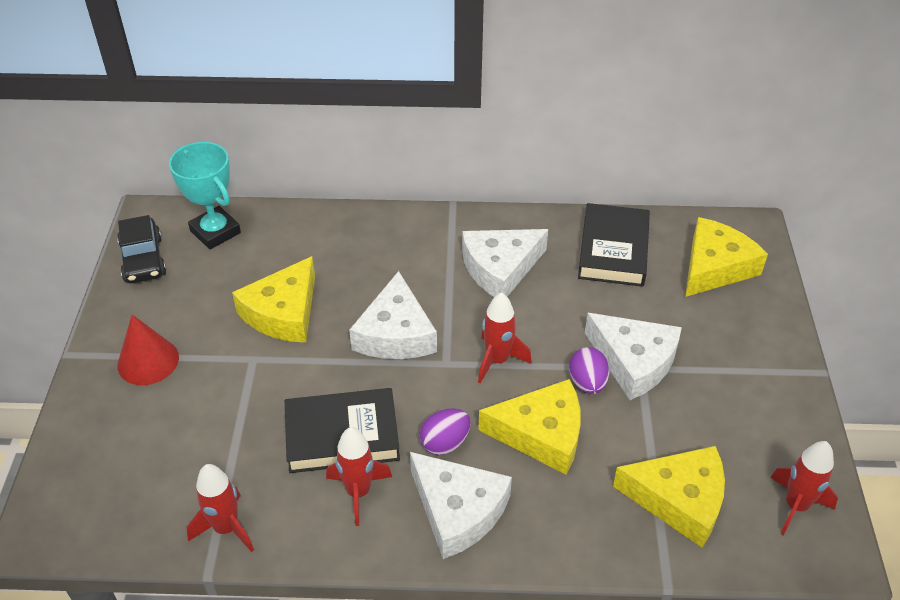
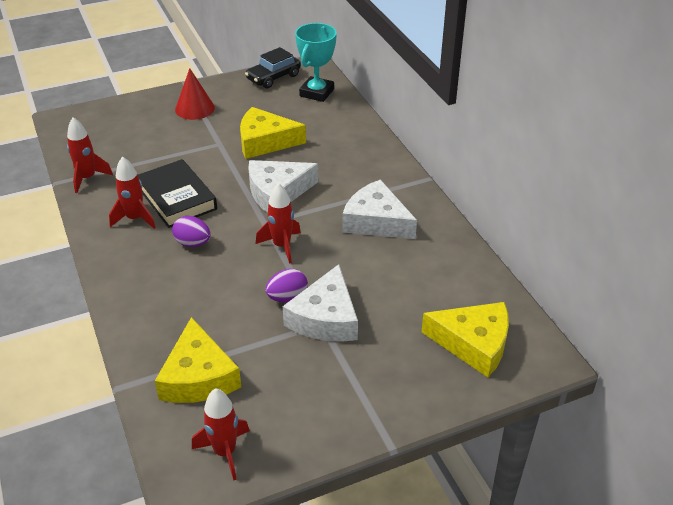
camera: 65 degrees right, 5 degrees down
(458, 511) = (139, 265): white cheese -> none
(541, 434) = (224, 286): yellow cheese -> none
(613, 250) = (444, 276): black book -> none

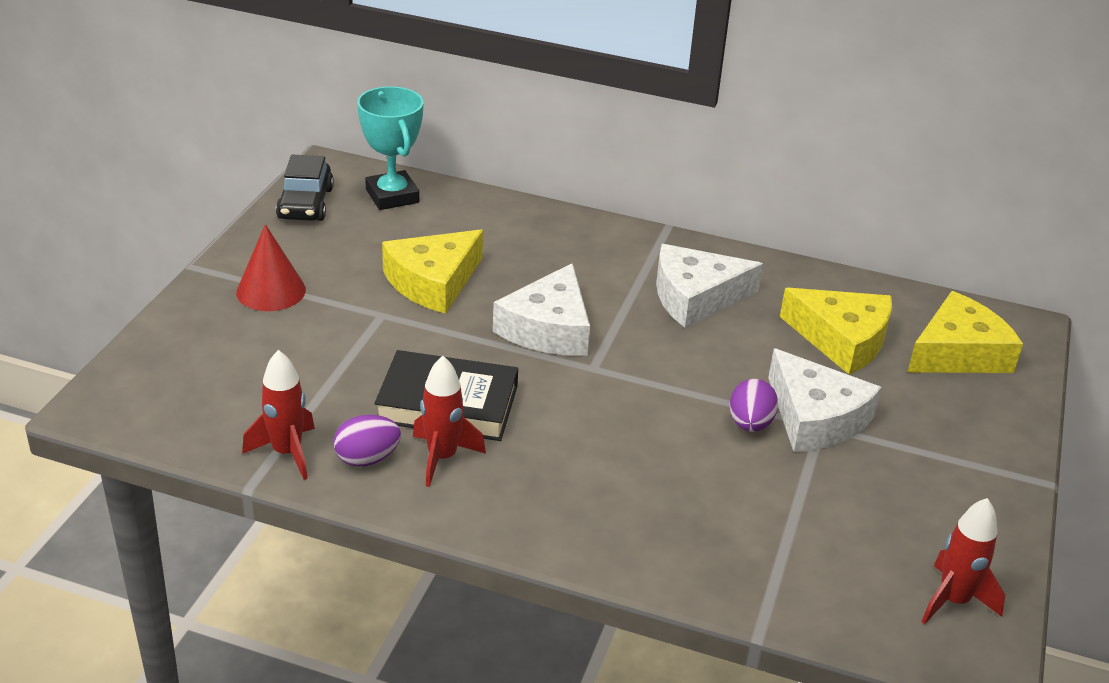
camera: 50 degrees left, 5 degrees down
(193, 243) = (559, 438): purple egg -> purple egg (367, 459)
(198, 376) = (810, 558): yellow cheese -> yellow cheese (842, 339)
(282, 246) = (653, 379): red rocket -> none

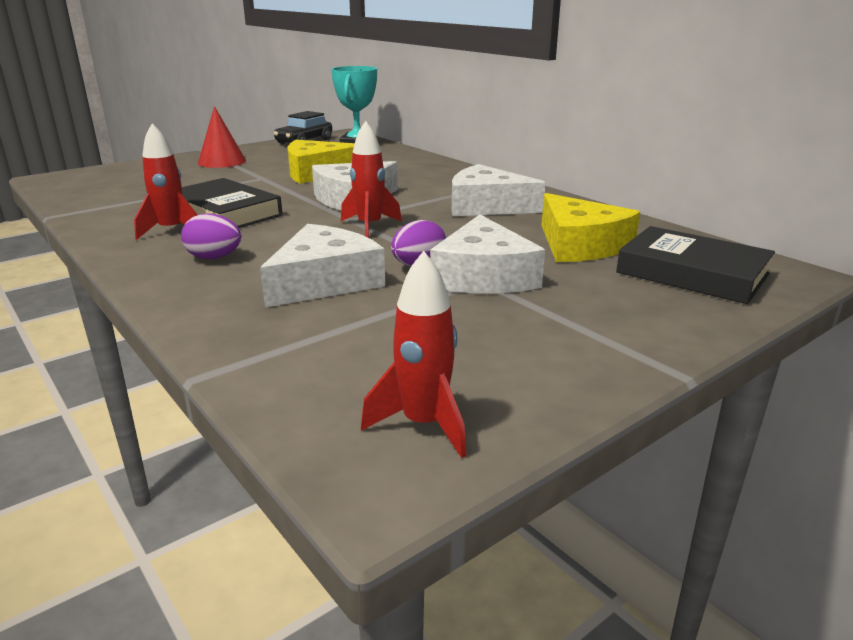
camera: 35 degrees right, 10 degrees down
(287, 453) = (95, 210): red rocket -> red rocket (369, 226)
(367, 459) = (129, 221): purple egg -> purple egg (214, 258)
(701, 478) = (324, 281): none -> white cheese
(958, 353) = (692, 273): yellow cheese -> black book

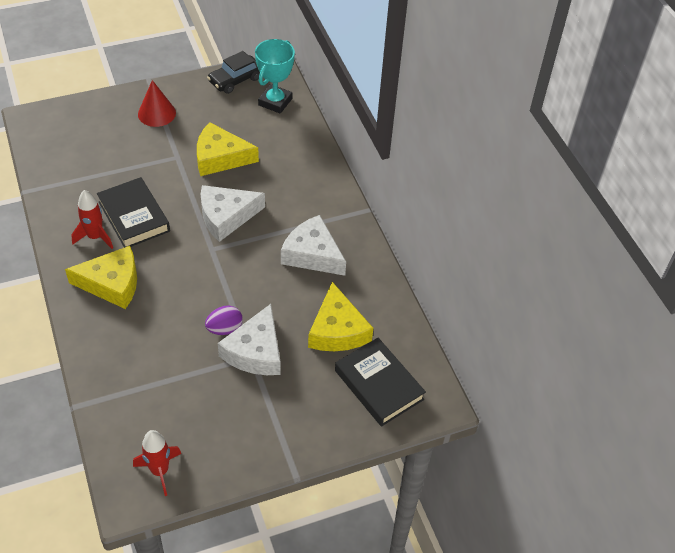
camera: 15 degrees right, 25 degrees up
(214, 258) = (112, 283): purple egg -> yellow cheese
(324, 281) = (164, 332): white cheese -> none
(369, 226) = (219, 265): red rocket -> none

